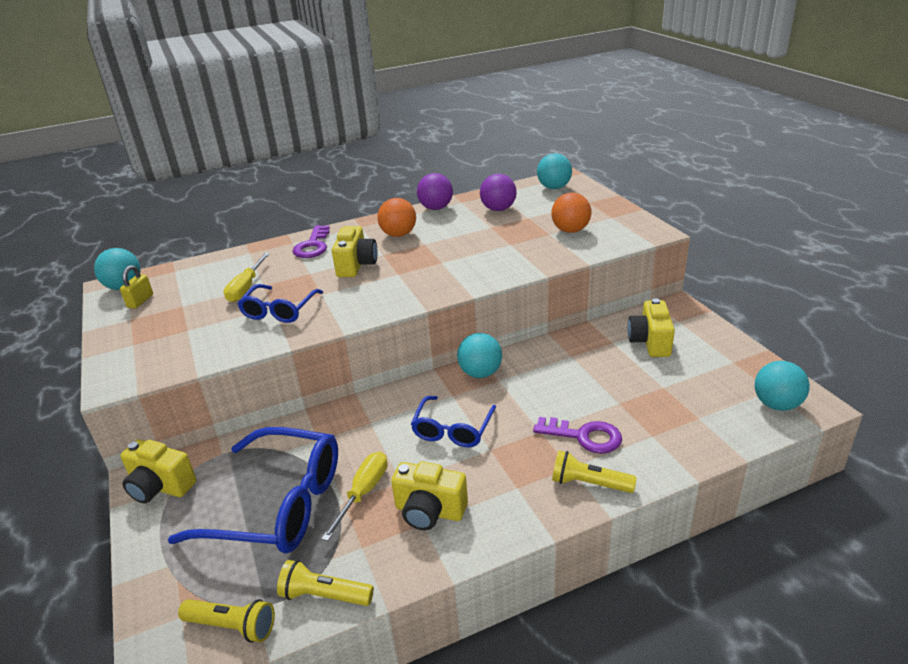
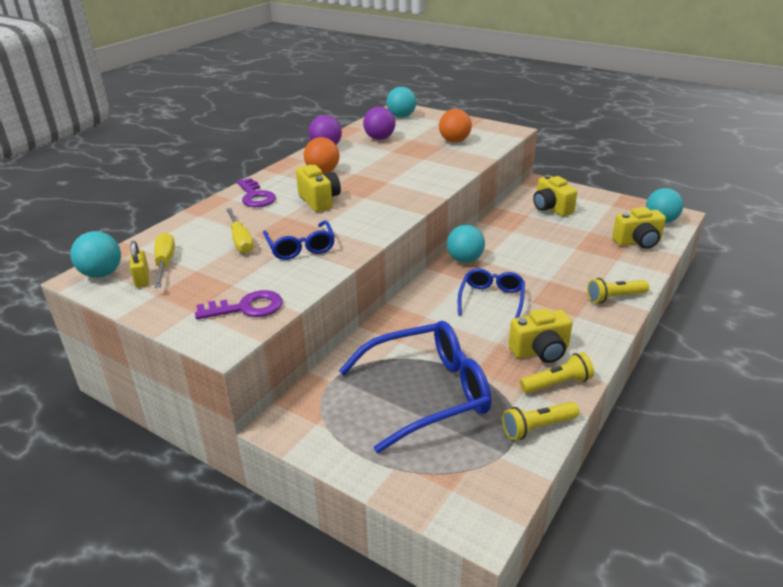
camera: 35 degrees left, 0 degrees up
(160, 487) = (308, 424): yellow camera -> yellow camera (638, 242)
(232, 626) = (499, 476): yellow flashlight -> yellow flashlight (557, 384)
(363, 493) = (481, 360): yellow screwdriver -> yellow screwdriver (165, 263)
(452, 429) = (491, 299): blue glasses -> blue glasses turned 150 degrees counterclockwise
(584, 436) = (580, 273): purple key -> purple key (247, 308)

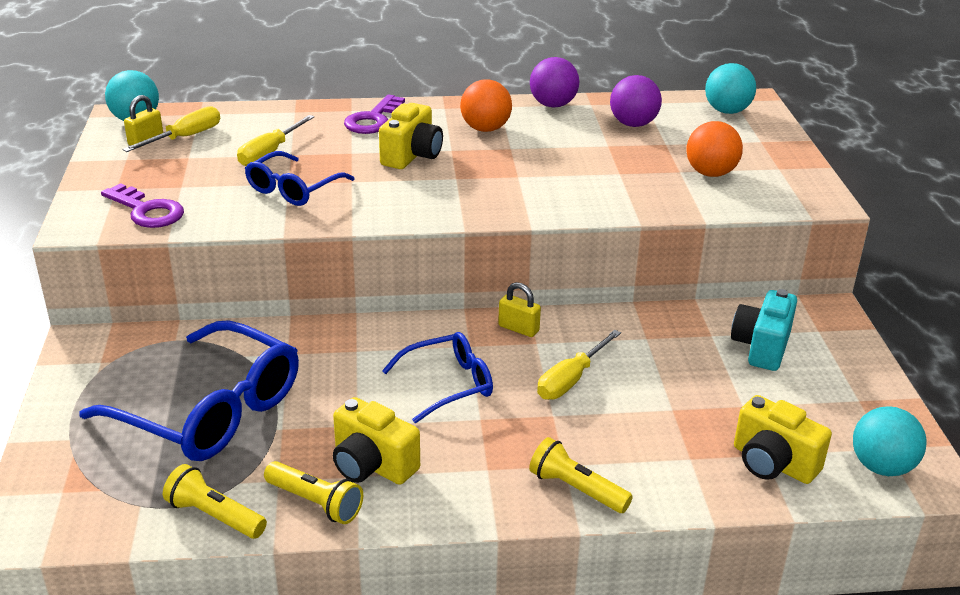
camera: 50 degrees right, 0 degrees up
(465, 260) = (518, 328): turquoise ball -> yellow padlock
(525, 263) = (571, 380): none -> yellow screwdriver
(551, 208) = (761, 347): yellow camera -> turquoise camera

